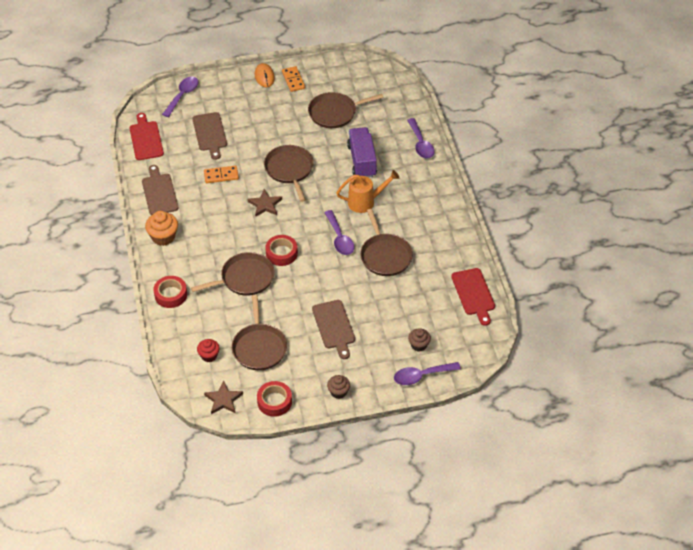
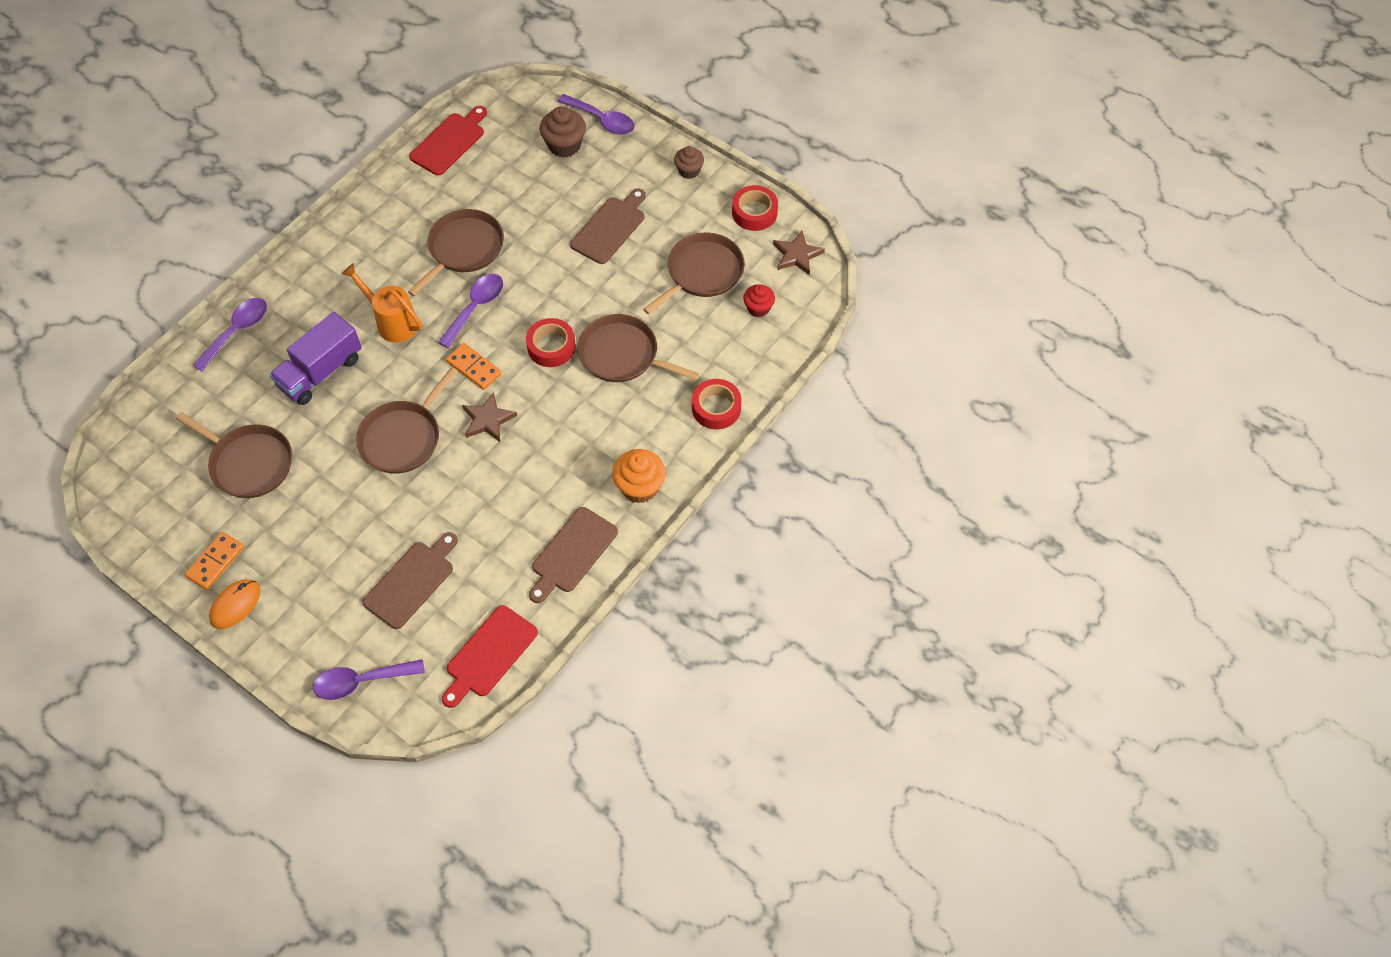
camera: 130 degrees left, 10 degrees up
(221, 176) = (480, 506): orange domino -> orange domino (474, 368)
(419, 345) = (564, 145): brown cupcake -> brown cupcake, size x1.55

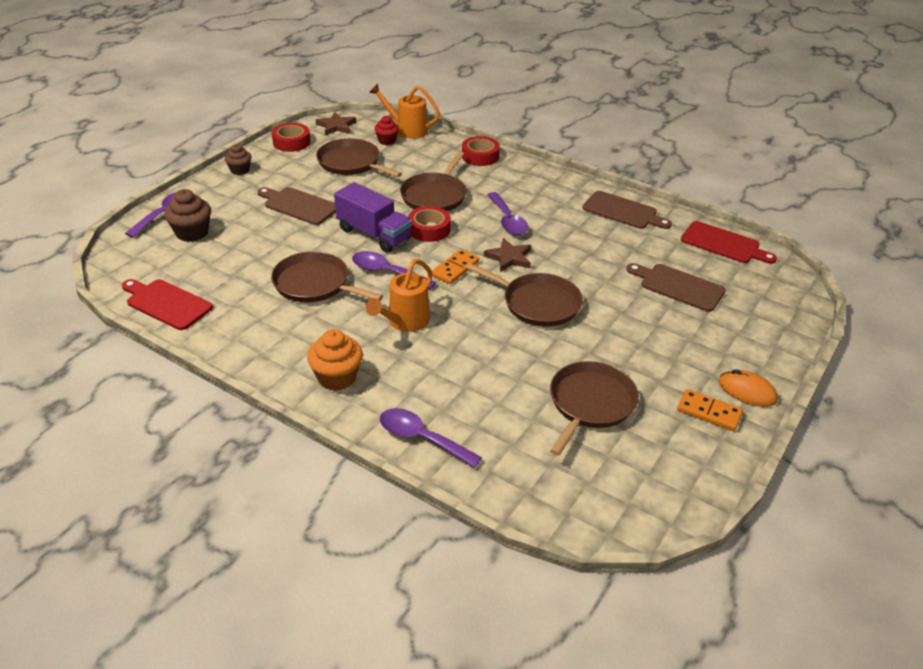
camera: 95 degrees left, 20 degrees down
(320, 372) = (470, 365): purple truck -> purple truck (374, 234)
(361, 681) = (779, 305): purple spoon -> purple spoon (507, 220)
(640, 487) = (556, 185): orange cupcake -> orange cupcake (337, 377)
(787, 330) = (407, 130): none -> orange watering can

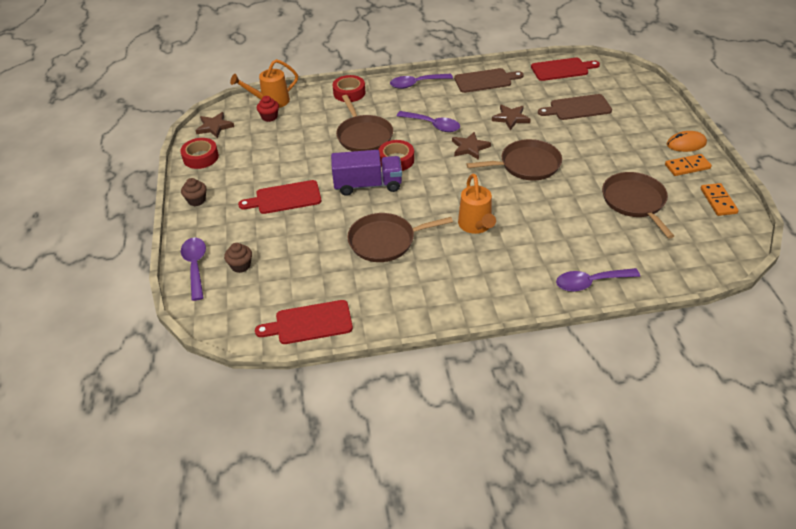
camera: 40 degrees left, 5 degrees up
(192, 233) = (241, 266): brown cupcake -> brown cupcake, size x0.64
(298, 205) = (285, 198): brown cutting board -> red cutting board
(337, 377) = (493, 285): orange cupcake -> none
(351, 163) = (271, 147): brown pan -> none
(387, 272) = (416, 203): purple spoon -> purple spoon (416, 84)
(455, 268) = (451, 174): orange domino -> orange domino (718, 201)
(591, 256) = (510, 118): none -> brown star

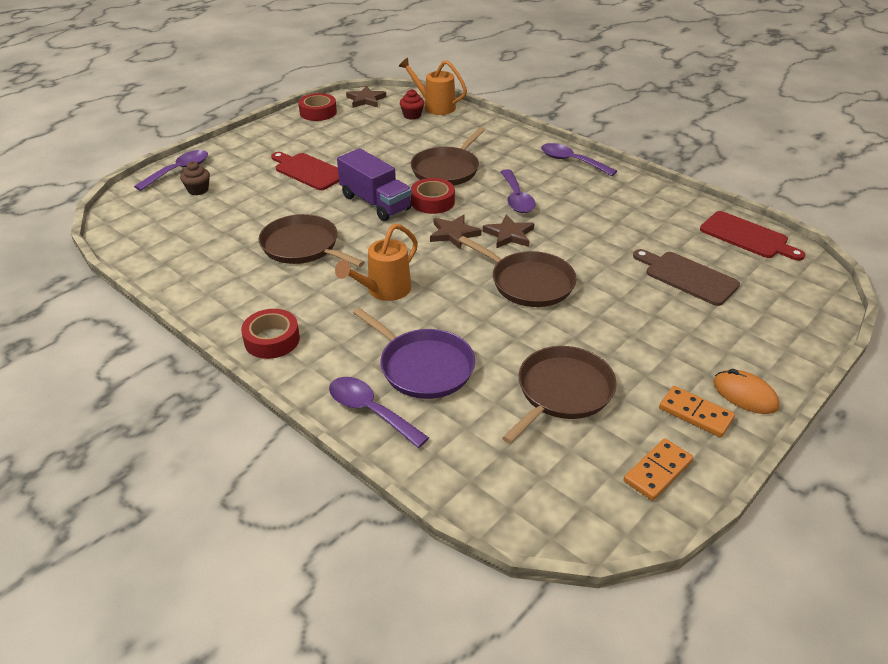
camera: 50 degrees right, 5 degrees down
(196, 200) = (261, 135): brown cupcake -> none
(310, 323) = (153, 254): red cutting board -> none
(349, 93) = (503, 135): red tape -> red tape (272, 340)
(485, 80) = (642, 197): brown cutting board -> none
(510, 118) = (598, 239): brown star -> brown star (453, 234)
(568, 243) = (423, 366): none -> purple pan

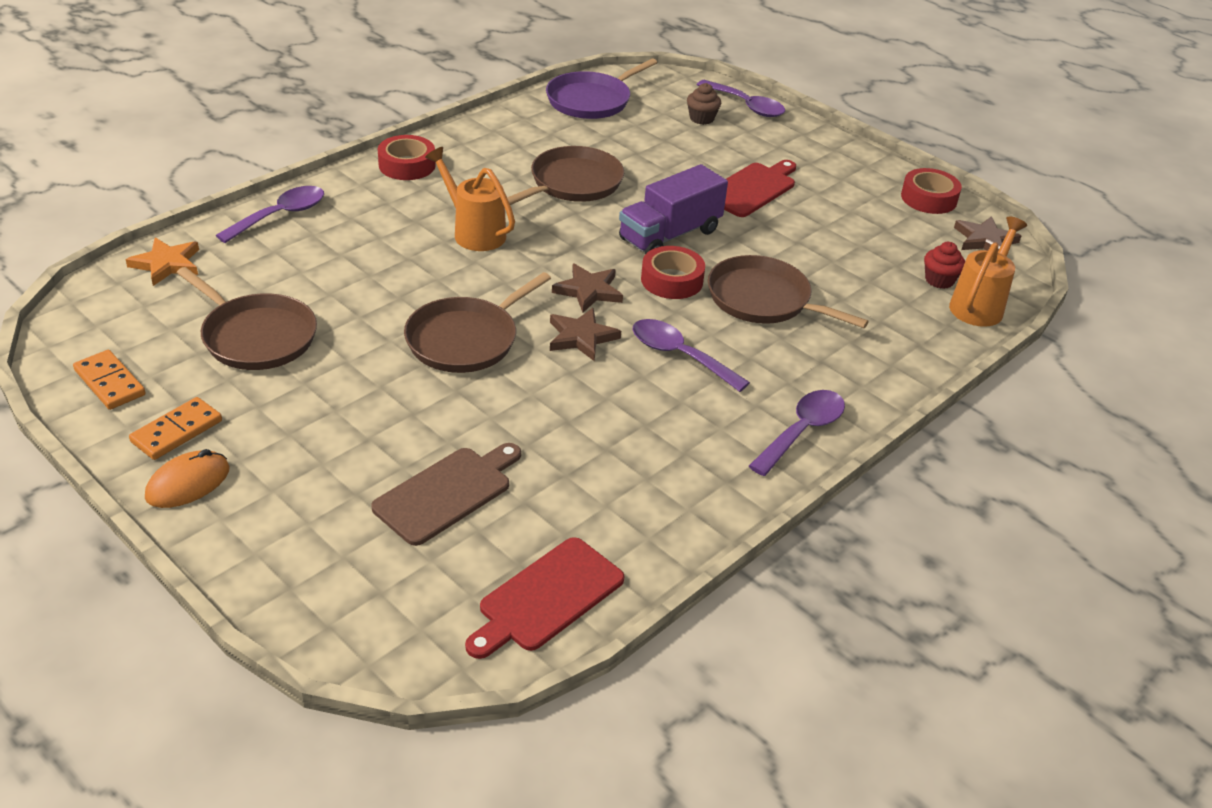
camera: 90 degrees right, 0 degrees up
(423, 366) = (333, 249): purple pan -> purple pan (591, 100)
(469, 477) = (167, 264): none -> orange star
(516, 198) = (680, 356): purple spoon -> purple spoon turned 45 degrees clockwise

